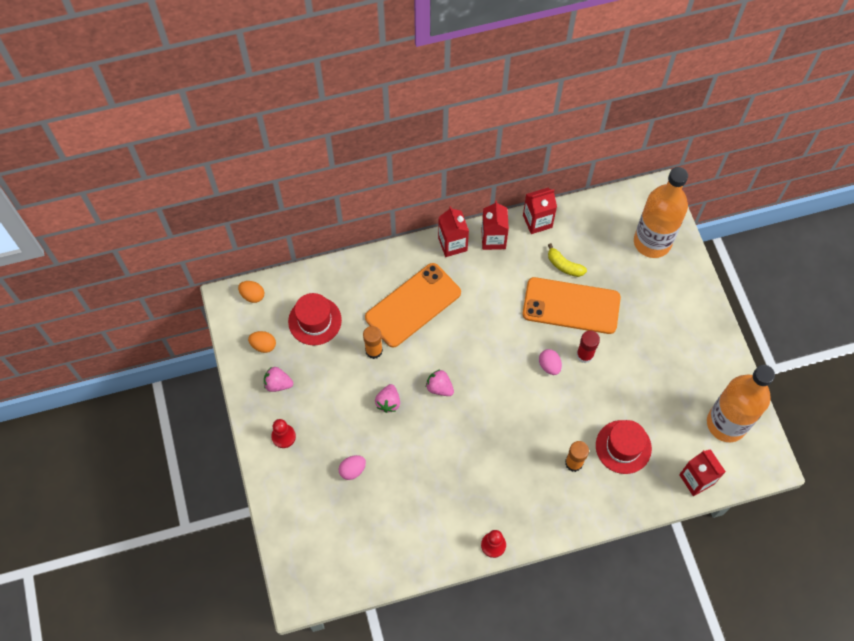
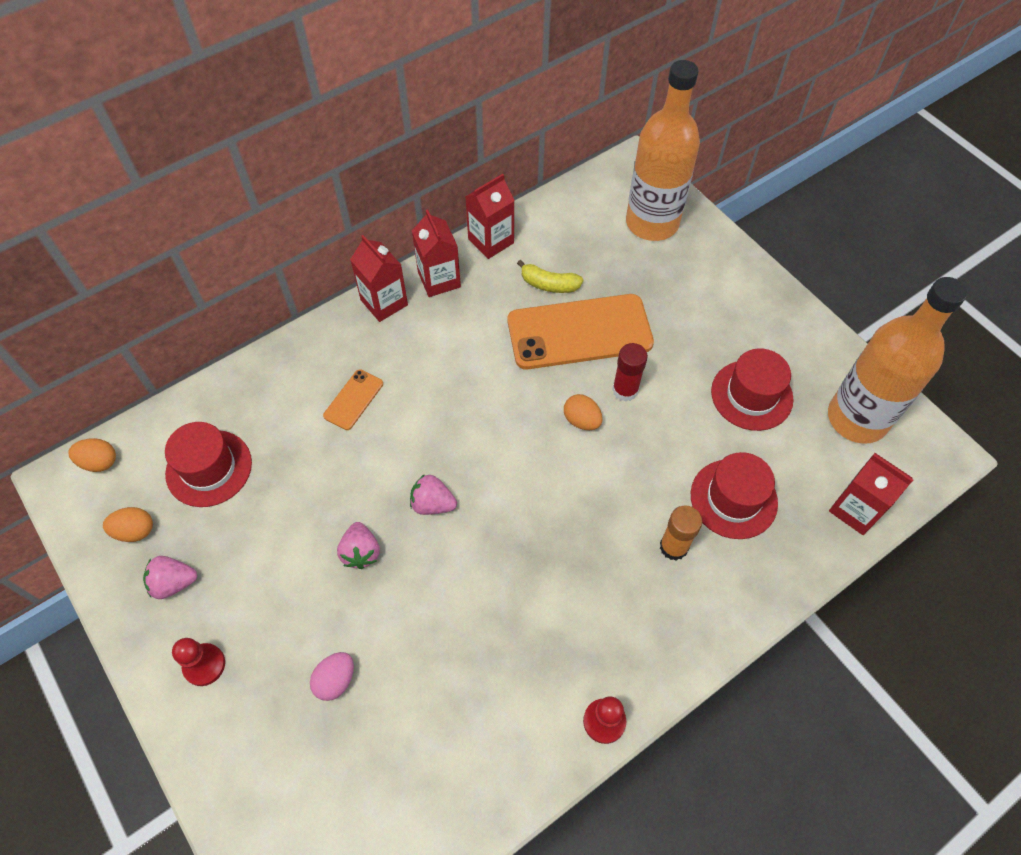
camera: 20 degrees left, 5 degrees down
(374, 350) = (314, 482): orange glue stick -> none
(413, 305) = (353, 399): orange phone -> orange phone, size x0.45
(549, 366) = (581, 420): pink egg -> orange egg
(665, 385) = (751, 395): none -> red hat

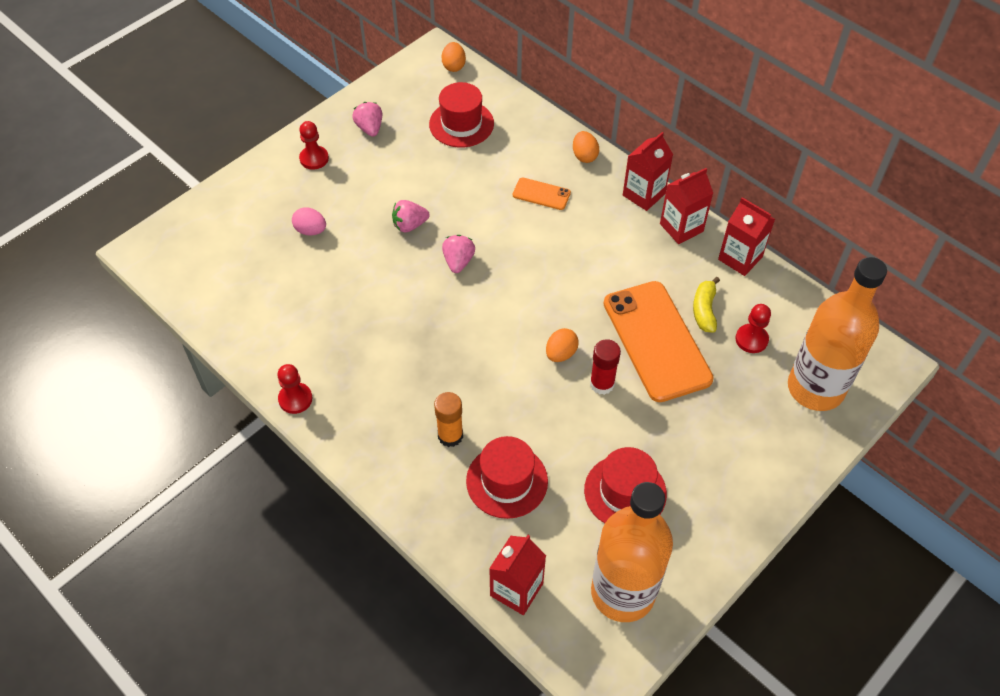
camera: 80 degrees right, 5 degrees down
(135, 531) = (405, 98): orange egg -> orange egg (584, 156)
(590, 256) = (751, 339): none -> red pawn

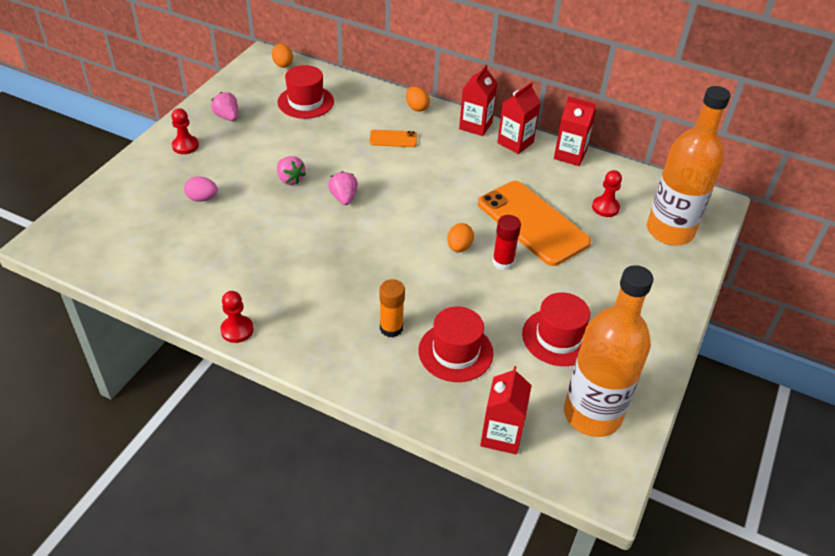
camera: 20 degrees left, 10 degrees down
(410, 225) = (290, 179): pink strawberry -> pink strawberry turned 90 degrees counterclockwise
(704, 310) = (560, 195): yellow banana -> none

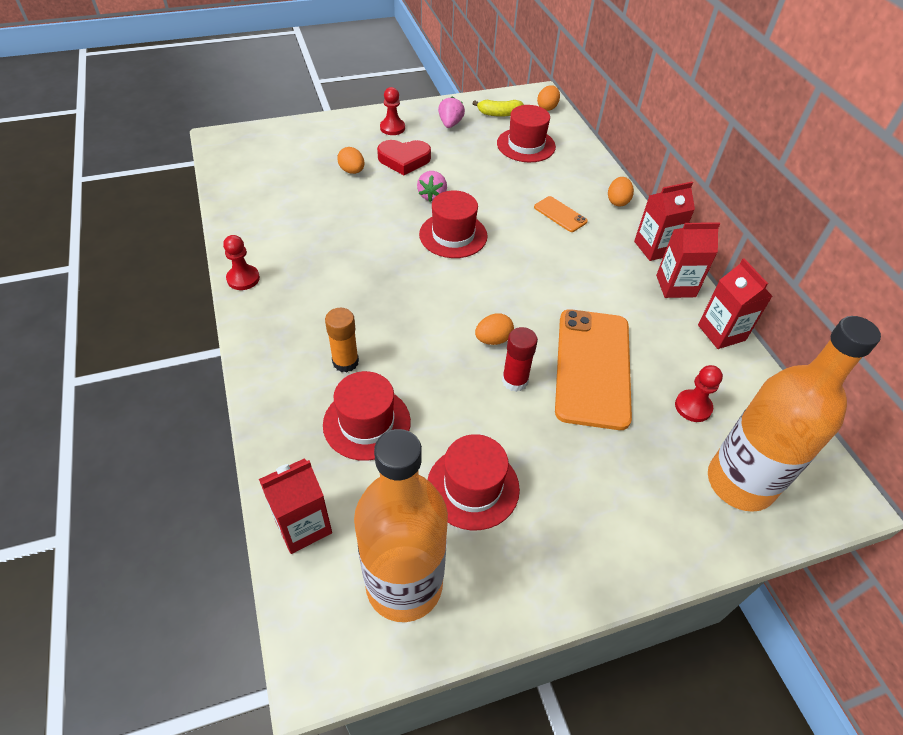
camera: 45 degrees right, 5 degrees up
(202, 198) = (352, 171): pink egg -> orange egg
(231, 165) = (404, 160): none -> red heart
(254, 88) = (499, 114): none -> yellow banana
(343, 198) = (453, 235): pink strawberry -> red hat

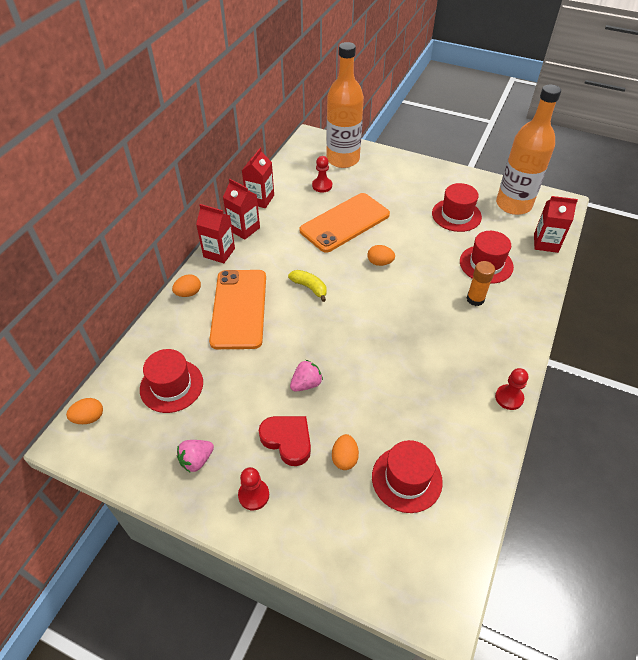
camera: 135 degrees left, 0 degrees up
(453, 235) = (329, 339): red hat -> red hat (406, 479)
(499, 114) = (138, 441): yellow banana -> yellow banana (309, 287)
(515, 381) = (391, 239): red glue stick -> none
(560, 214) = (239, 308): orange phone -> orange phone, size x2.22

